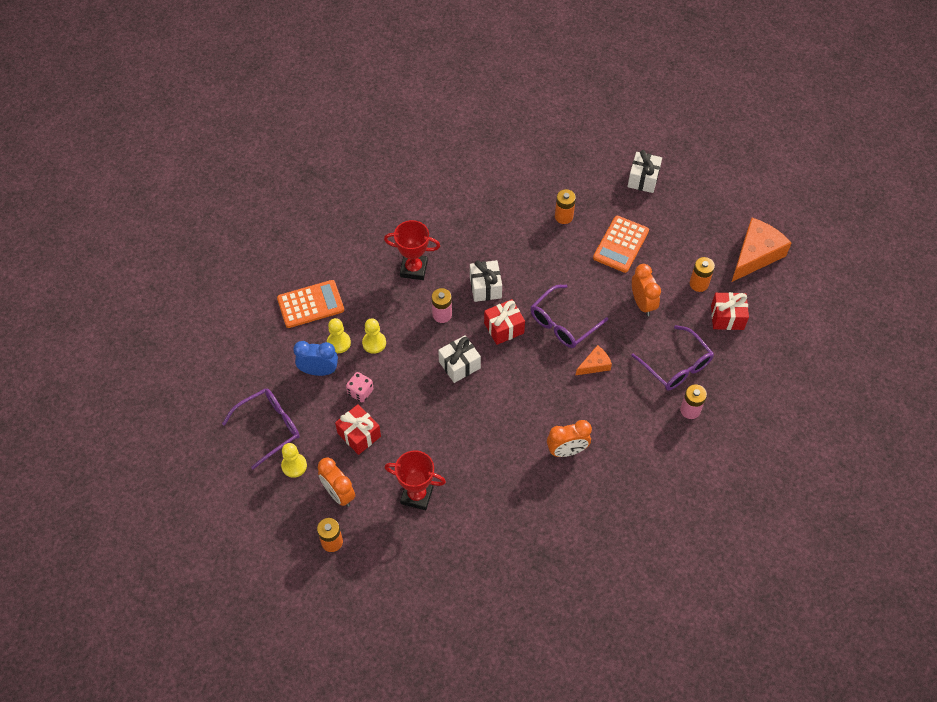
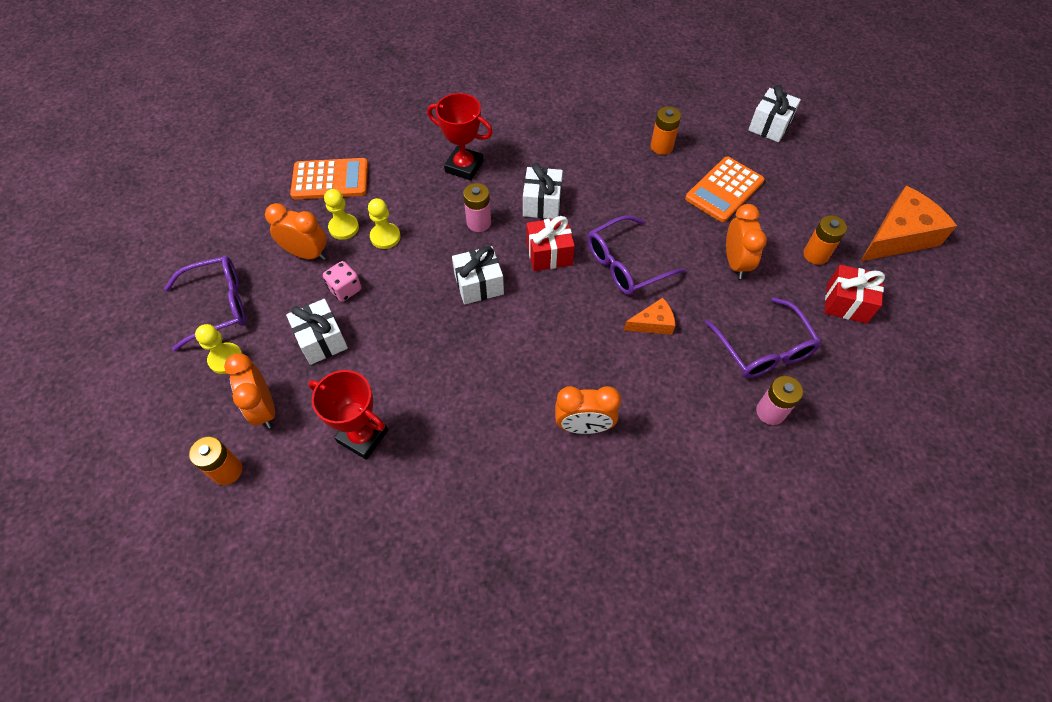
camera: 15 degrees right, 0 degrees up
(319, 371) = (307, 254): blue clock -> orange clock
(359, 435) = (321, 340): red gift -> white gift

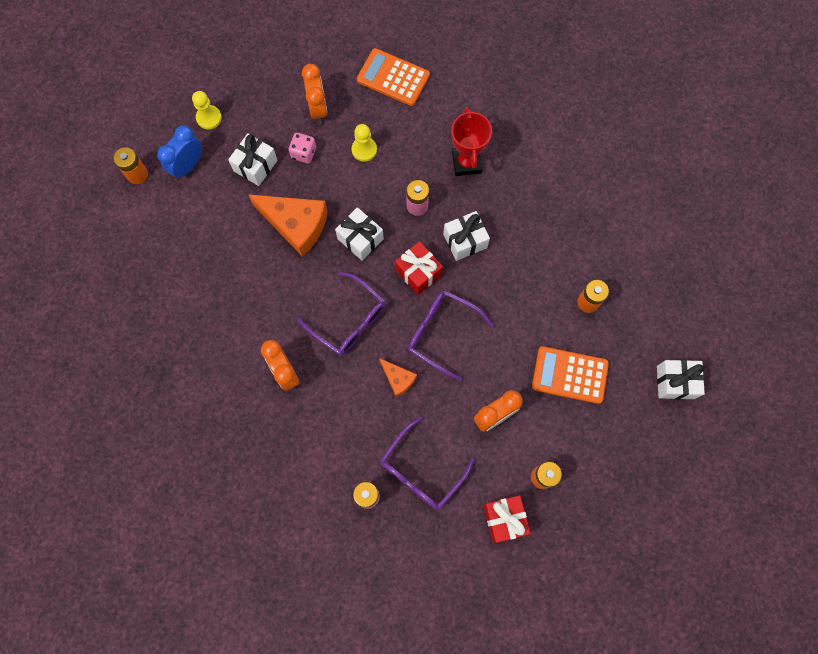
camera: 60 degrees right, 15 degrees up
(218, 306) = (244, 84): purple glasses -> purple glasses (349, 320)
(264, 408) = (188, 166): orange clock -> blue clock
(330, 179) = (393, 78): orange calculator -> orange calculator turned 150 degrees clockwise
(344, 228) = (355, 117): yellow pawn -> none
(363, 436) = (201, 237): red trophy -> none
(899, 236) = (607, 540): orange cheese -> orange cheese (296, 225)

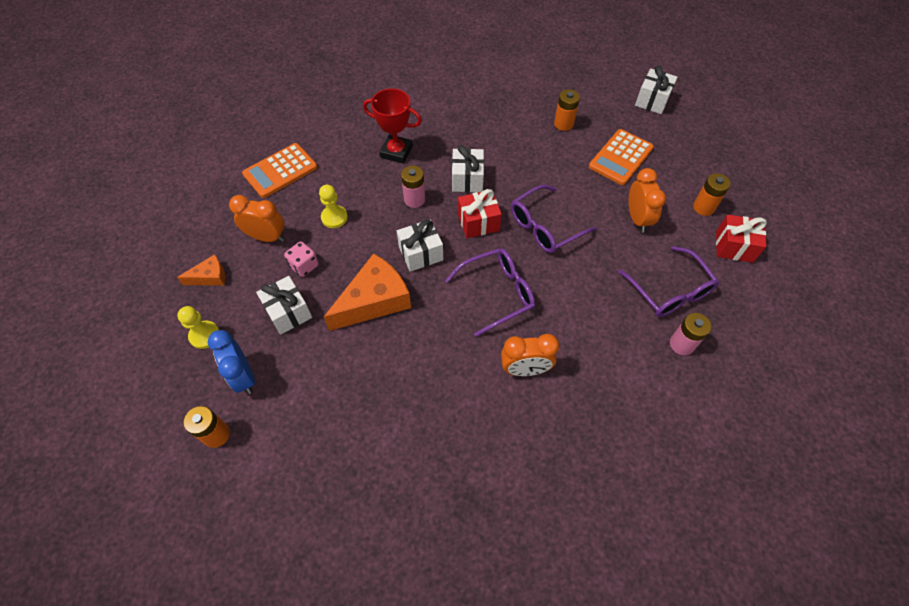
camera: 65 degrees left, 15 degrees down
(398, 379) = (574, 276): orange cheese -> orange cheese (210, 277)

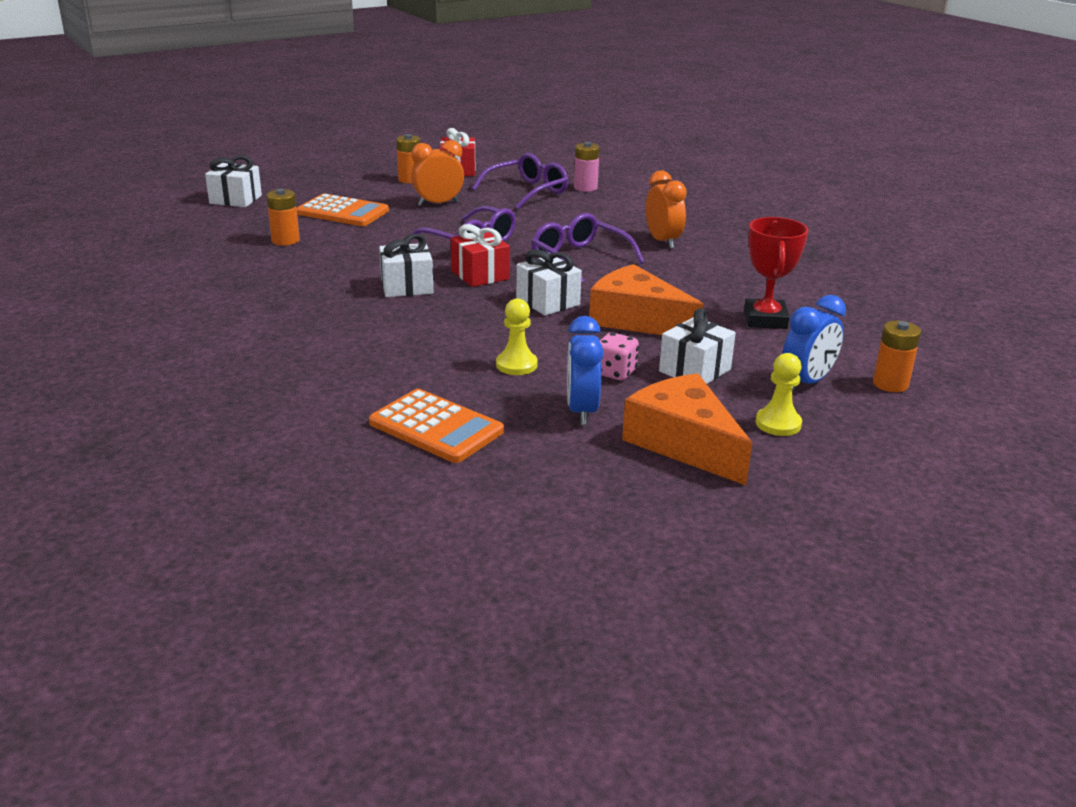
camera: 105 degrees left, 30 degrees down
(210, 277) = (684, 443): orange cheese -> orange cheese, size x1.95
(267, 237) = (582, 411): orange clock -> blue clock
(396, 152) = (364, 338): red trophy -> red trophy (765, 319)
(414, 199) = (457, 315): pink battery -> none

